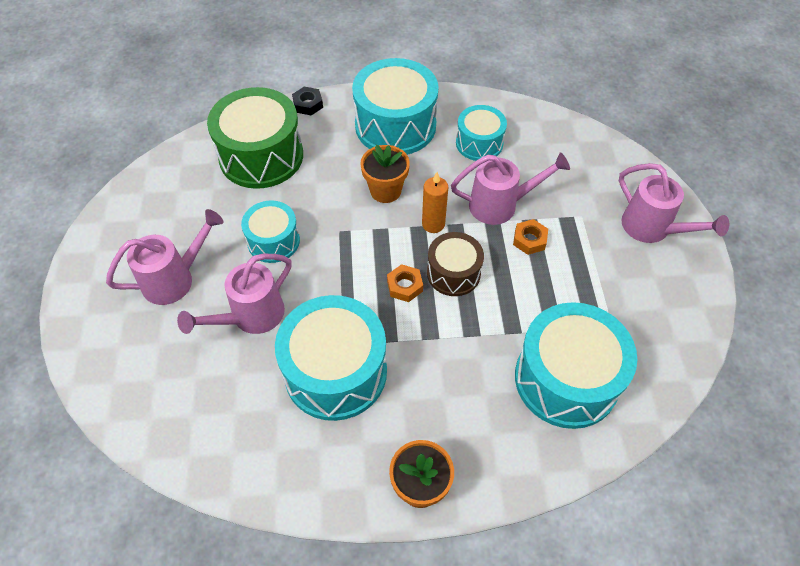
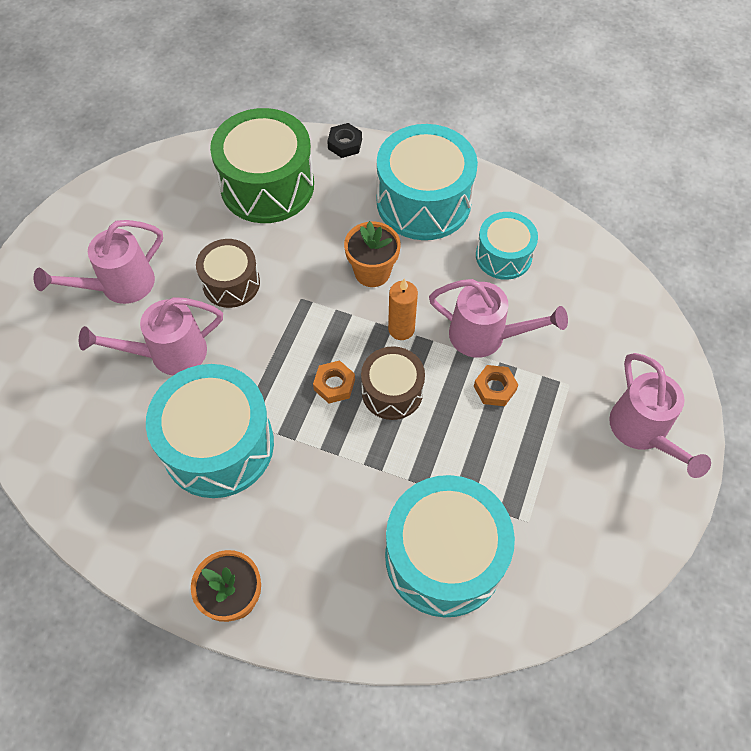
camera: 25 degrees right, 5 degrees up
(175, 279) = (119, 286): pink watering can -> pink watering can turned 150 degrees clockwise
(273, 241) = (231, 283): turquoise drum -> brown drum

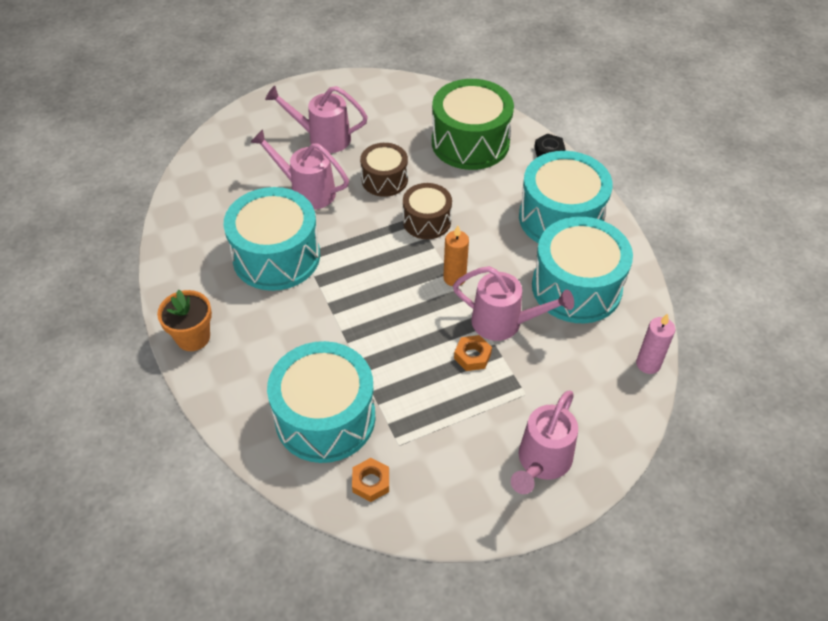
camera: 45 degrees right, 10 degrees down
(334, 384) = (377, 276): orange nut -> orange nut (371, 482)
(372, 272) = (476, 234): orange flower pot -> none
(392, 391) = (406, 307): brown drum -> brown drum (427, 221)
(485, 336) = (504, 323): pink watering can -> pink watering can turned 45 degrees counterclockwise
(503, 256) = (576, 287): turquoise drum -> turquoise drum, size x1.75
(623, 279) = (648, 364): none -> pink candle

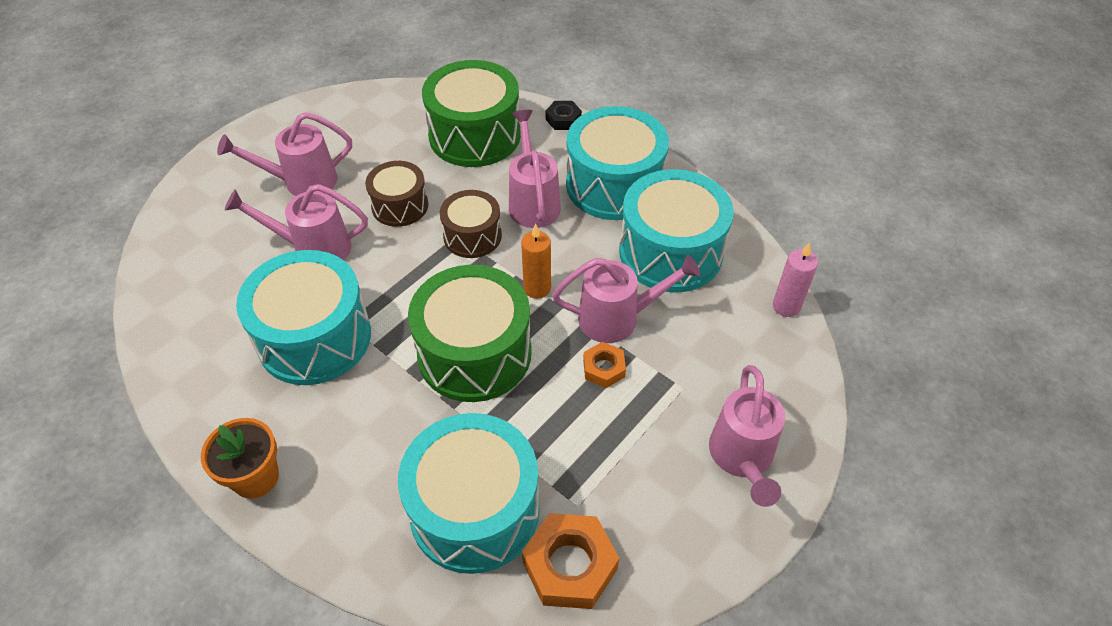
camera: 25 degrees left, 0 degrees up
(371, 482) = (570, 565): orange nut -> orange nut, size x1.77
(382, 309) = (474, 353): none -> green drum
(488, 210) = (533, 202): none -> pink watering can

